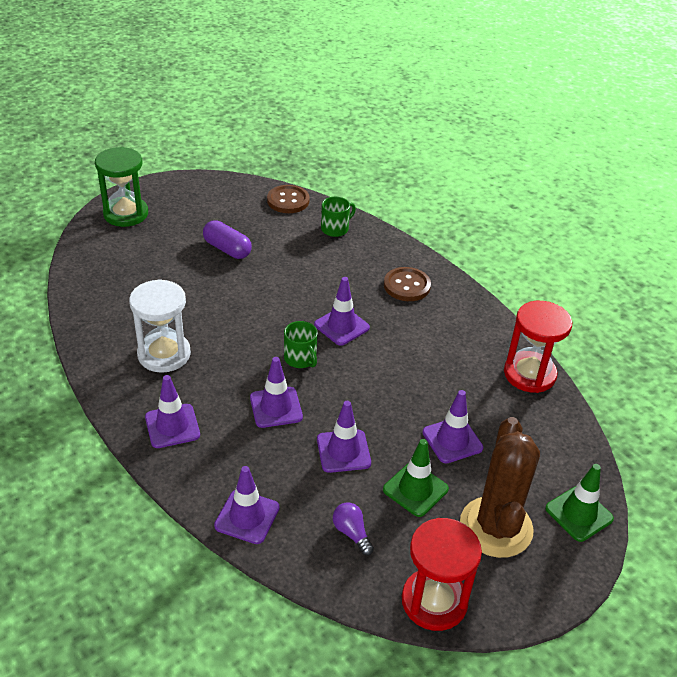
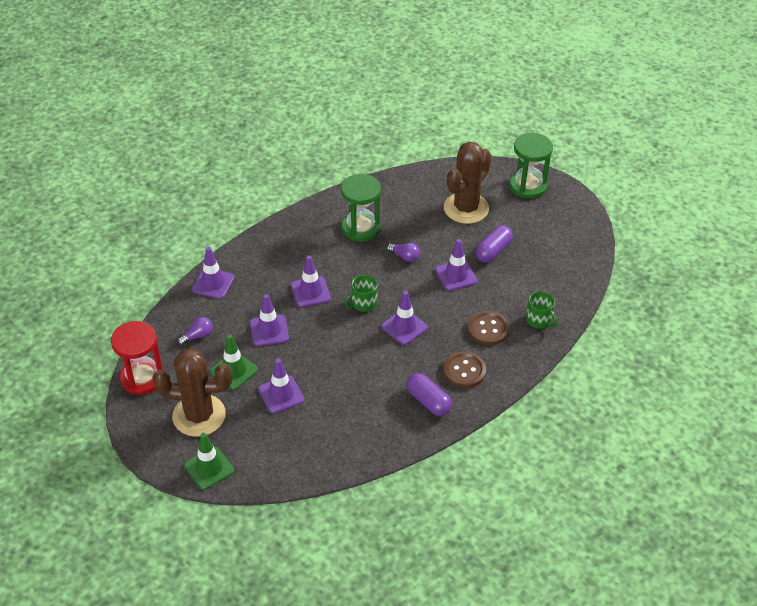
camera: 90 degrees right, 5 degrees up
(150, 262) = (466, 208): none -> brown cactus
(164, 354) = (361, 228): white hourglass -> green hourglass
(172, 426) = (290, 240): purple traffic cone -> purple traffic cone (456, 275)
(224, 318) = (404, 256): none -> purple light bulb
(288, 201) = (575, 285): brown button -> brown button (488, 329)
(451, 315) = (428, 401): none -> purple capsule
(529, 374) = (358, 452): red hourglass -> none

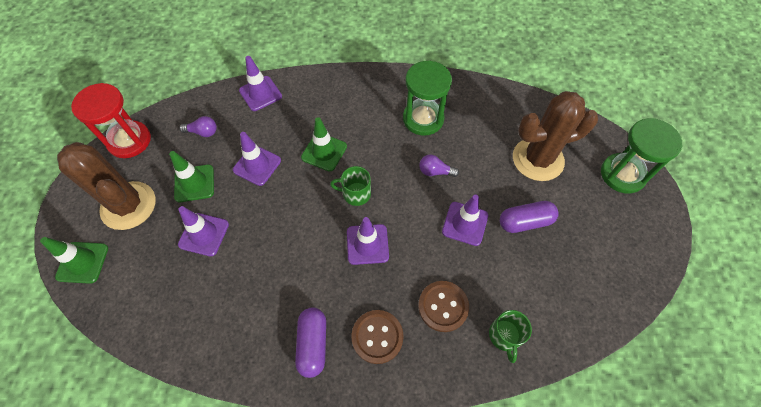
camera: 40 degrees right, 15 degrees up
(310, 292) = (324, 152): purple traffic cone -> green traffic cone
(404, 256) = (435, 171): purple light bulb -> purple light bulb turned 120 degrees clockwise

